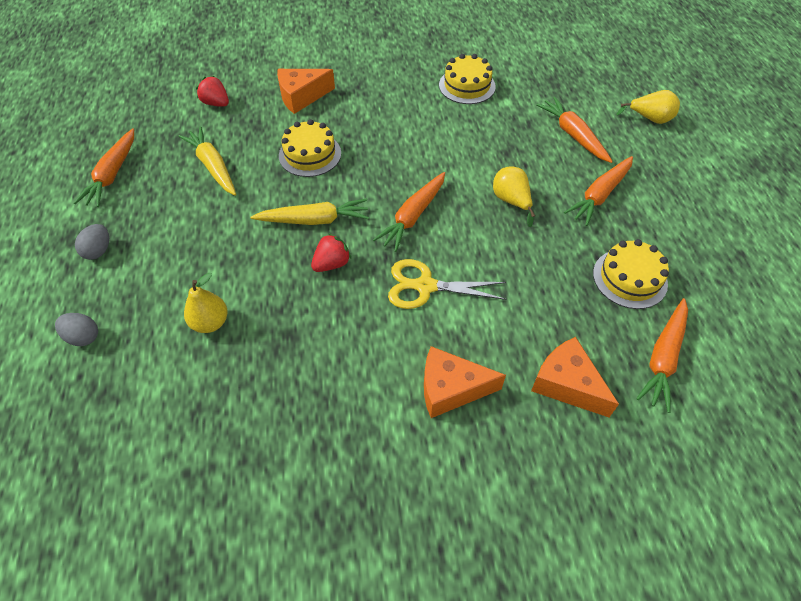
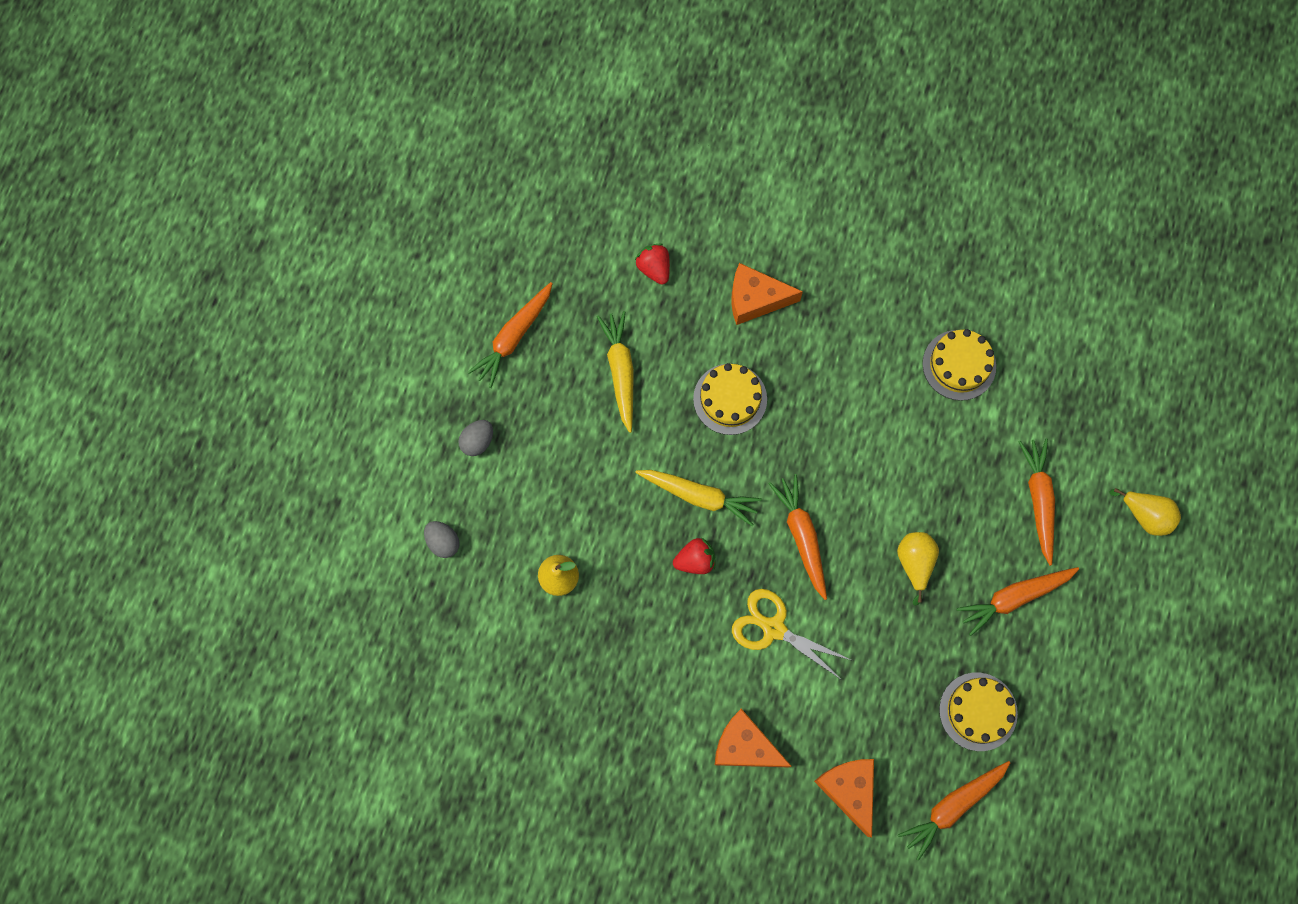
camera: 25 degrees right, 20 degrees up
(413, 216) = (802, 536): orange carrot -> orange carrot turned 105 degrees clockwise

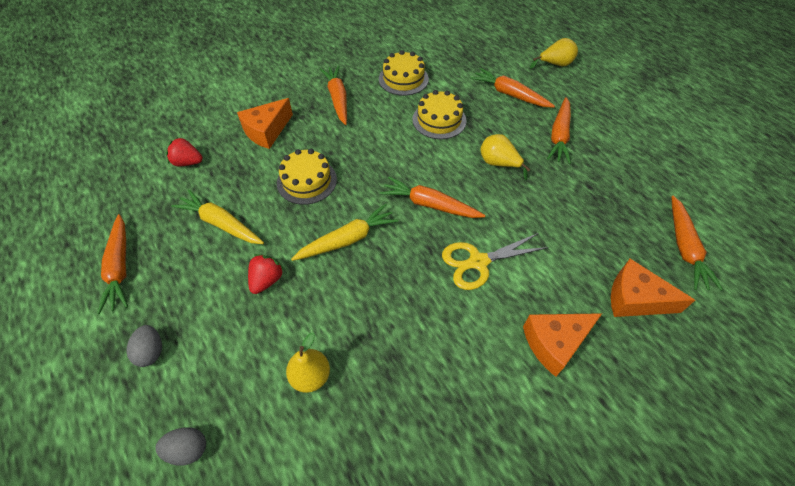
camera: 50 degrees left, 20 degrees down
(695, 560) = (388, 273): red strawberry -> red strawberry (267, 280)
(863, 324) = (338, 99): none -> orange carrot
(978, 711) = (622, 194): yellow cake -> yellow cake (439, 120)

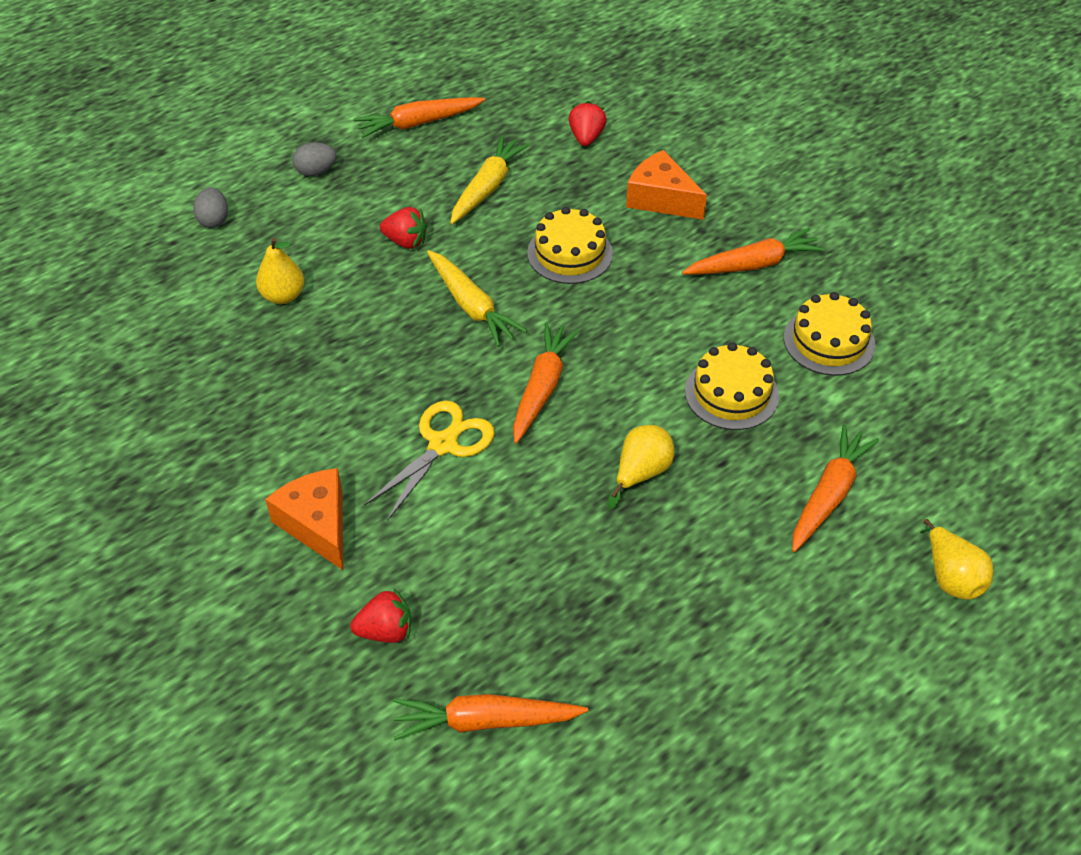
camera: 85 degrees right, 5 degrees down
(478, 262) = (443, 444): yellow scissors -> yellow scissors turned 60 degrees clockwise
(559, 136) = (728, 565): orange carrot -> none
(635, 299) = (386, 631): orange cheese -> red strawberry

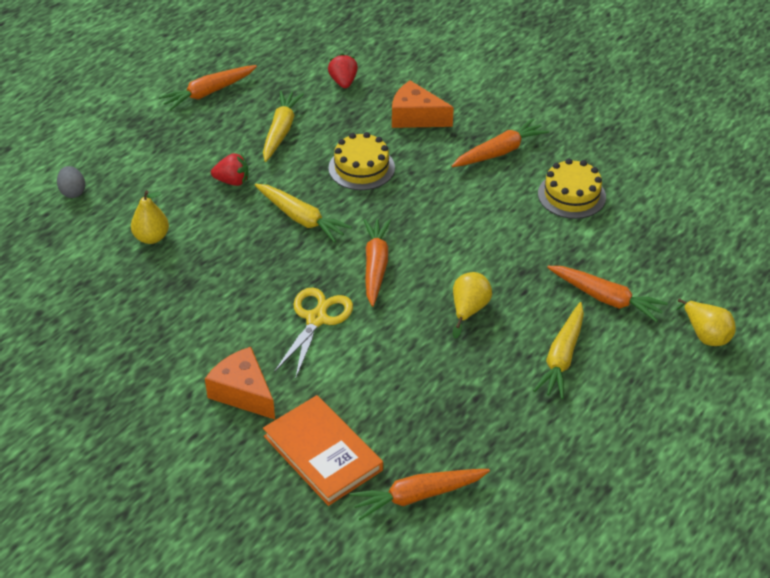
camera: 15 degrees left, 5 degrees down
(316, 171) = (141, 142): grey egg -> none
(386, 631) = (323, 453): red strawberry -> orange book
(731, 393) = (514, 243): yellow cake -> none
(742, 566) = (562, 357): none -> yellow carrot
(828, 495) = (605, 298): orange carrot -> orange carrot turned 105 degrees clockwise

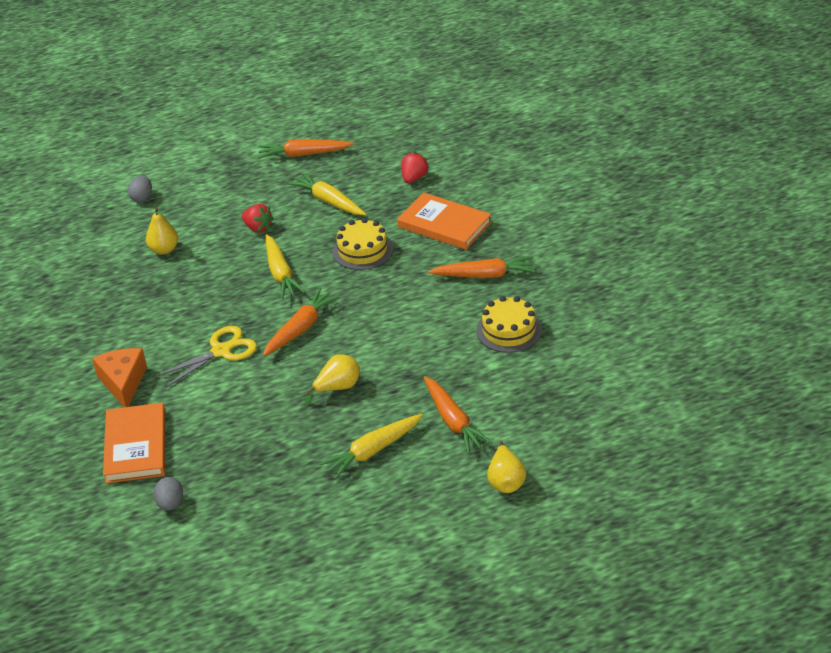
camera: 35 degrees right, 5 degrees down
(281, 131) = (329, 201): yellow carrot -> yellow carrot turned 90 degrees counterclockwise
(416, 117) = (444, 225): orange cheese -> orange book
(418, 496) = (170, 504): orange carrot -> grey egg

